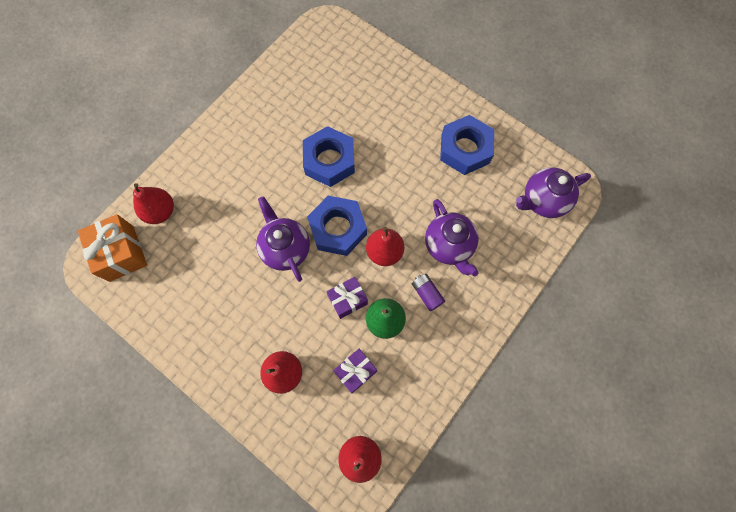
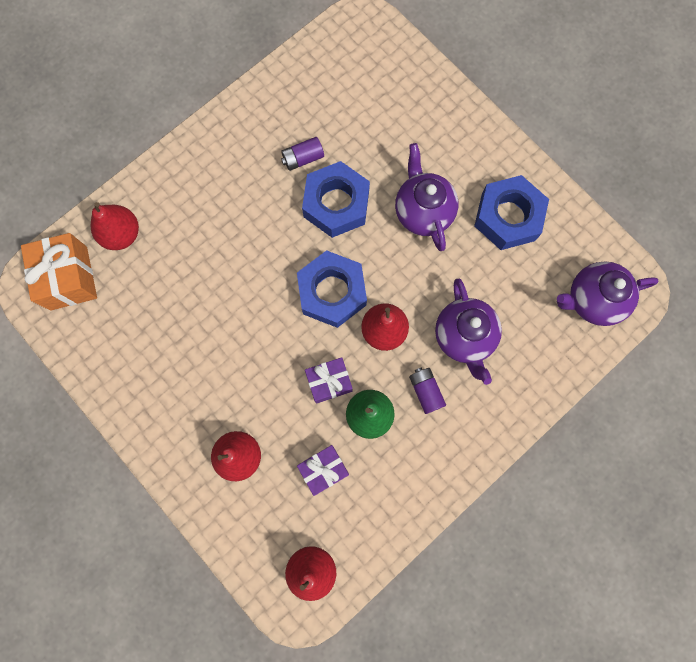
camera: 10 degrees right, 5 degrees up
(285, 248) = (265, 306): purple teapot -> purple teapot (423, 212)
(297, 131) = (303, 158): none -> purple battery

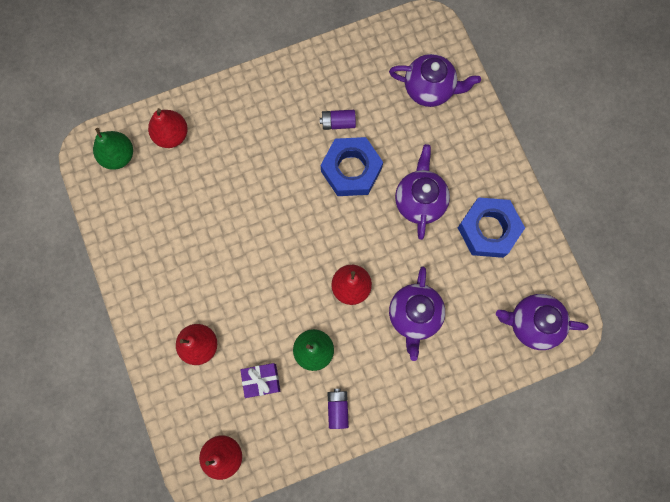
camera: 20 degrees right, 0 degrees up
(69, 278) = (118, 156): orange gift -> green pear
(329, 382) = (292, 312): purple gift -> none
(332, 292) = (321, 241): blue nut -> none
(388, 89) = (429, 89): none -> purple teapot
(426, 391) = (366, 348): purple battery -> purple battery (338, 409)

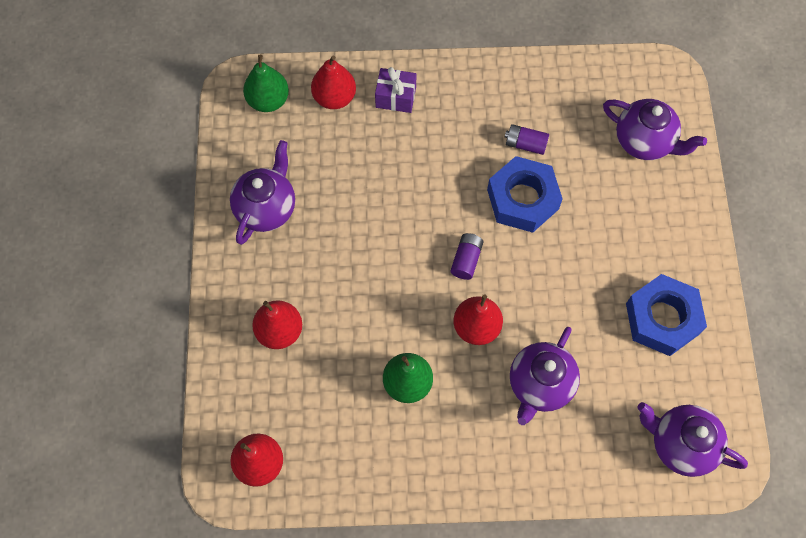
camera: 20 degrees right, 10 degrees down
(261, 380) = (335, 395): purple gift -> purple gift (395, 97)
(338, 409) = (411, 459): purple battery -> purple battery (466, 260)
(419, 201) = (591, 259): purple teapot -> purple teapot (266, 208)

